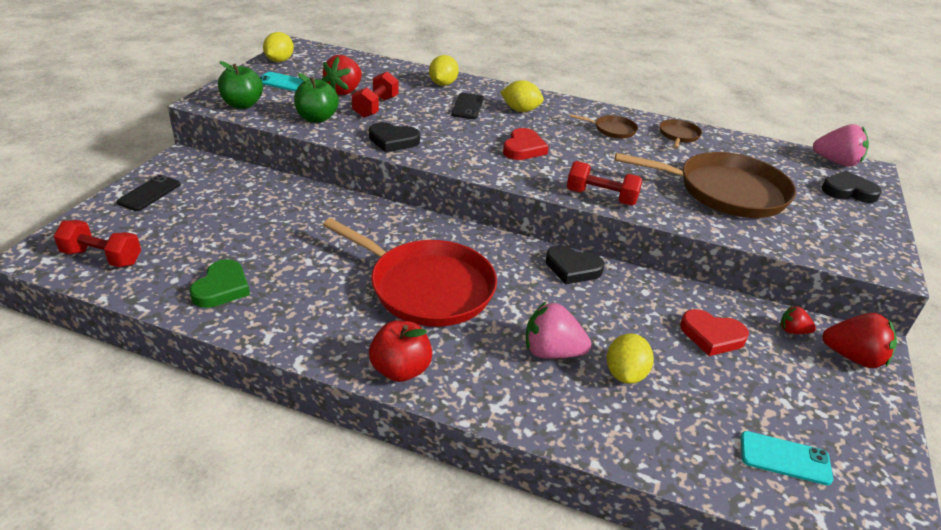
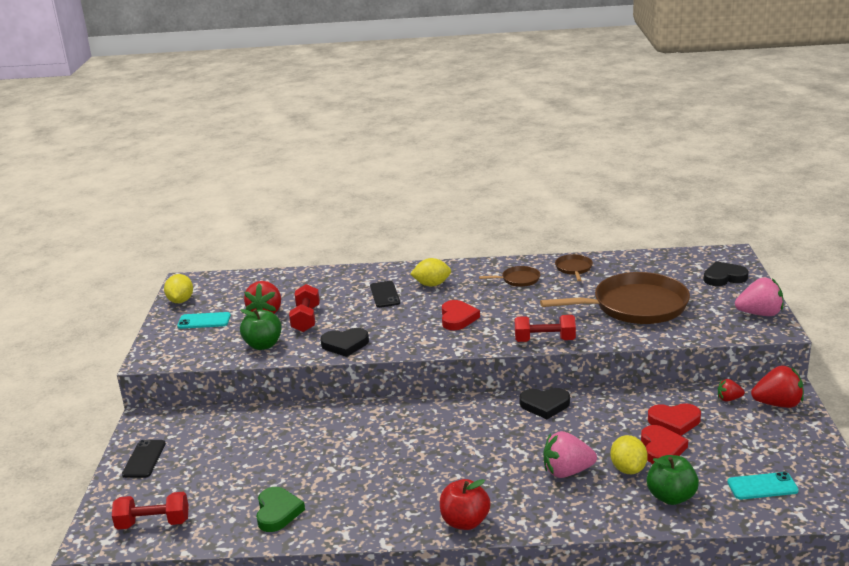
camera: 15 degrees left, 10 degrees down
(242, 105) = (185, 353): green apple -> green apple (671, 497)
(426, 287) = (441, 457): red pan -> none
(443, 84) = (348, 280): yellow lemon -> none
(679, 363) = (661, 448): none -> red heart
(836, 162) = (705, 255): pink strawberry -> pink strawberry (759, 314)

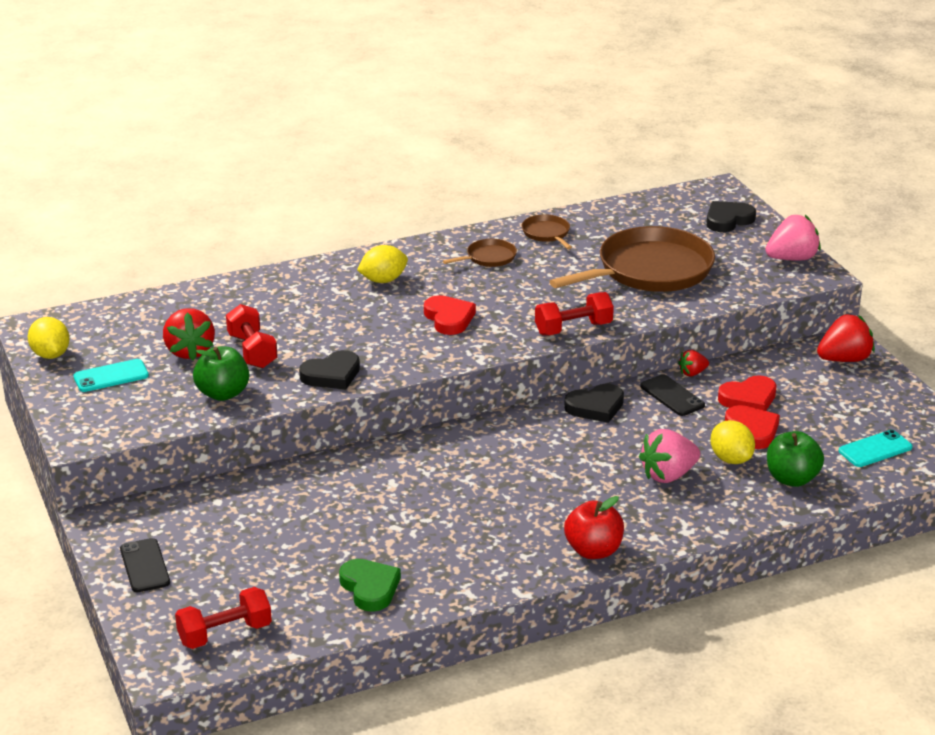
camera: 25 degrees left, 5 degrees up
(384, 295) = (331, 303): black phone -> black phone (672, 396)
(729, 399) = (791, 363): red strawberry -> red strawberry (692, 373)

